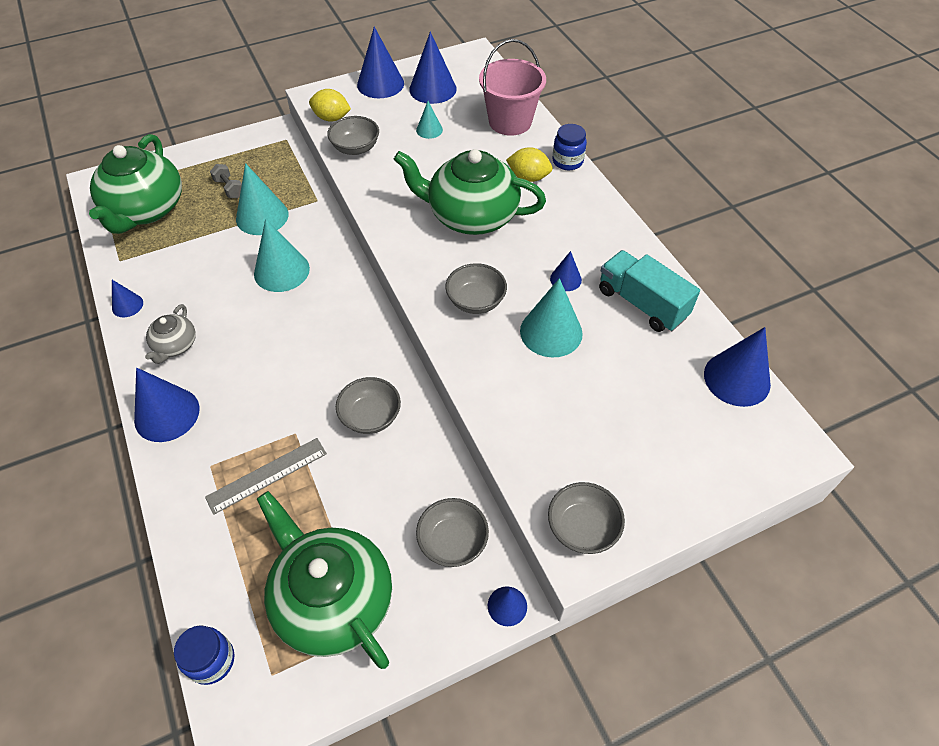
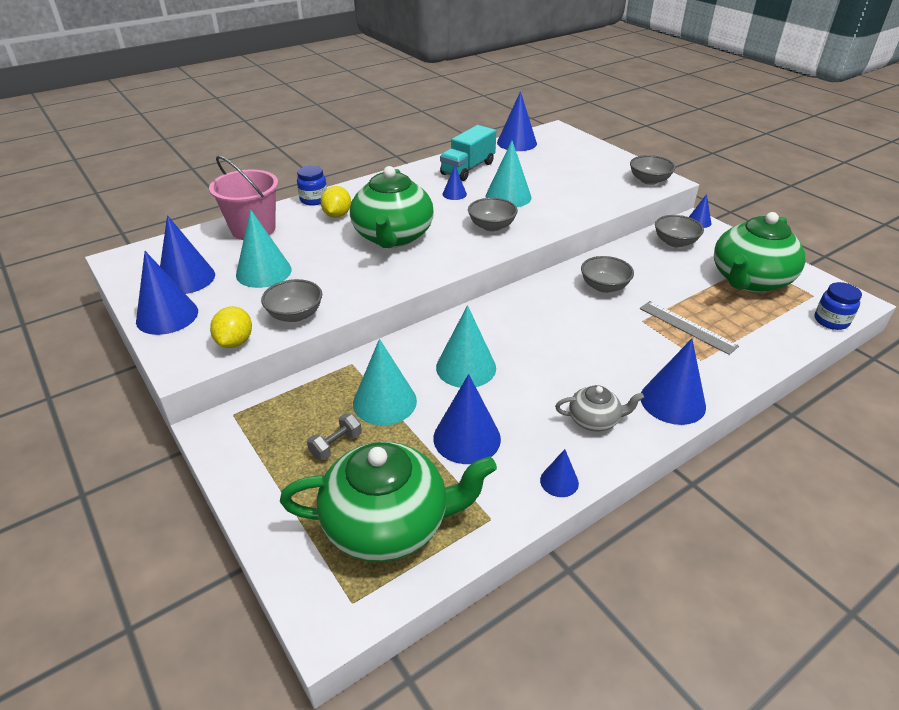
camera: 100 degrees left, 15 degrees down
(199, 259) = (467, 438): none -> blue cone
(429, 130) = (263, 272): turquoise cone -> turquoise cone, size x1.88

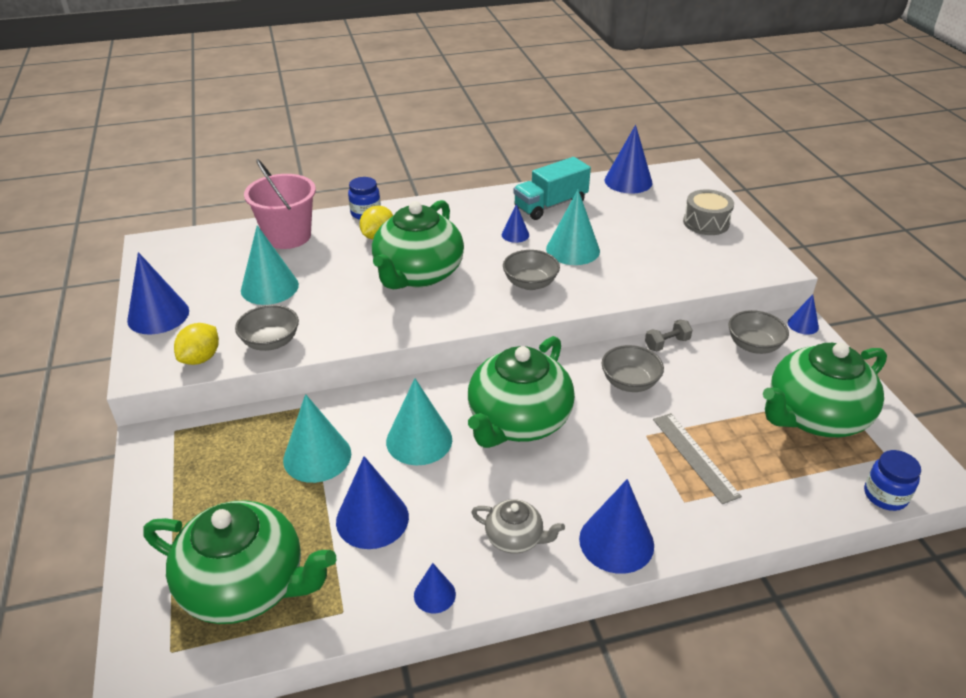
camera: 20 degrees right, 0 degrees up
(186, 278) = (197, 278): blue cone -> none
(336, 445) = (246, 489): grey dumbbell -> grey dumbbell (667, 344)
(537, 334) = (518, 421): none -> green teapot
(595, 161) = (706, 223): none -> grey drum
(649, 180) = (755, 261): grey bowl -> none

